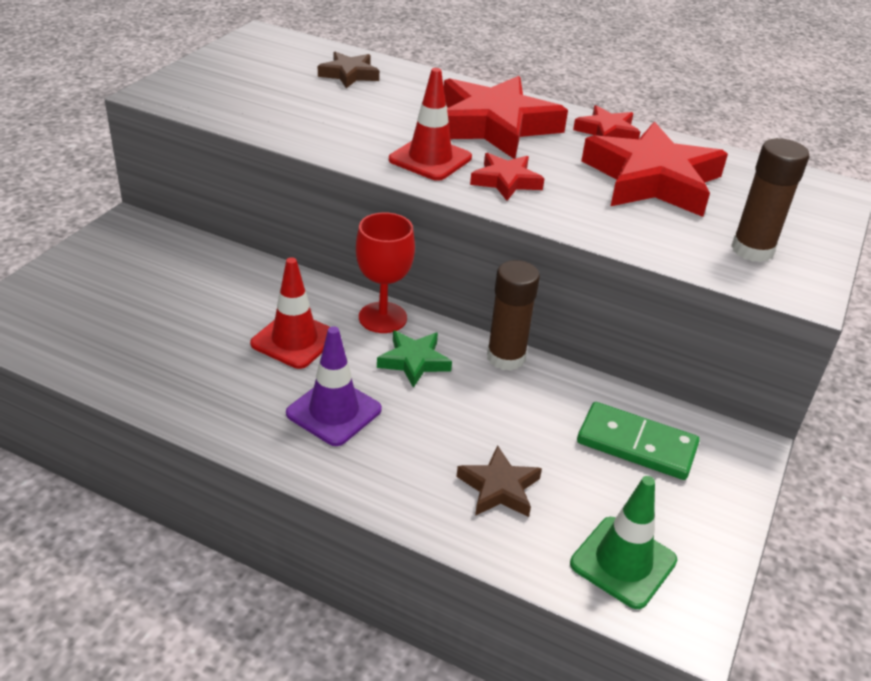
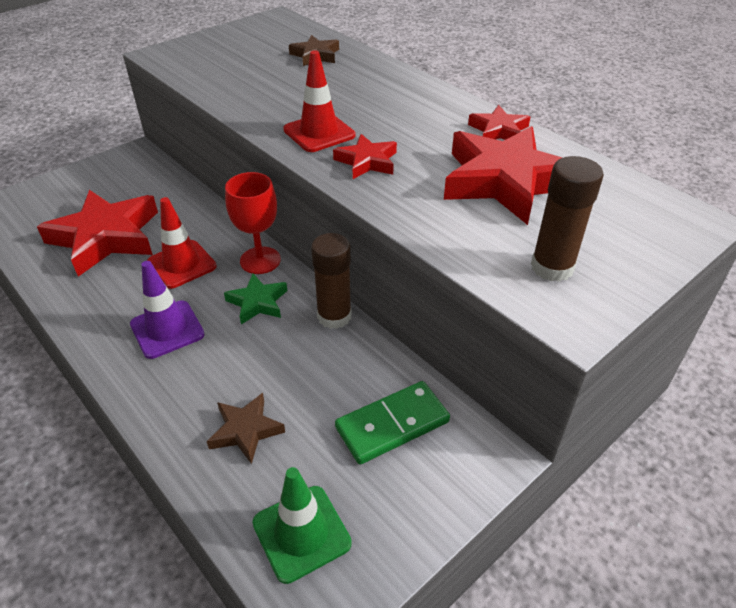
camera: 25 degrees right, 5 degrees up
(495, 125) = (400, 112): red star -> red star (106, 237)
(636, 445) = (392, 425): green domino -> green domino turned 75 degrees counterclockwise

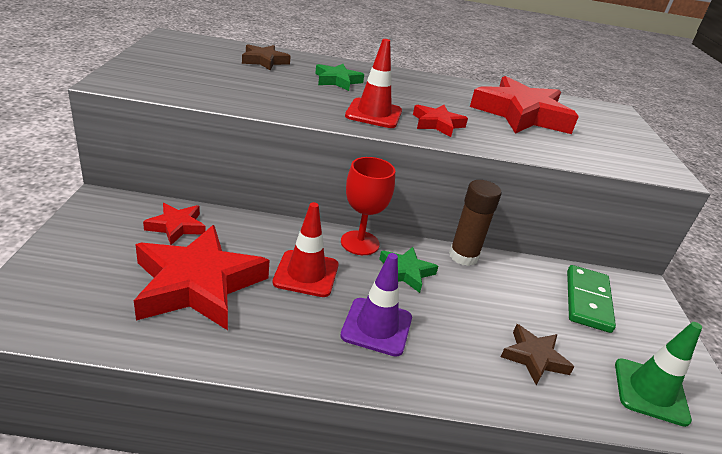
camera: 50 degrees left, 10 degrees down
(350, 90) = (337, 81): none -> green star
(499, 130) = (466, 87): red star -> red star (177, 226)
(552, 267) = (617, 151): brown glue stick -> none

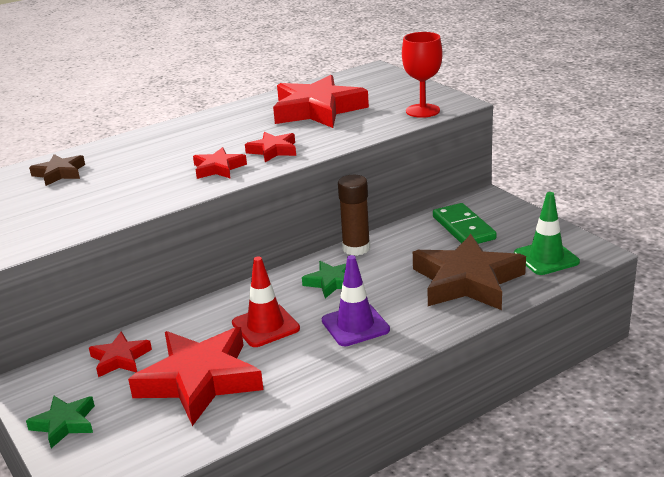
camera: 30 degrees left, 5 degrees down
(337, 81) = (147, 157): green star -> green star (64, 424)
(360, 243) = (274, 284): red goblet -> red goblet (422, 111)
(374, 114) = (218, 168): red traffic cone -> red star
(534, 357) = (467, 281): brown star -> brown star, size x2.02

